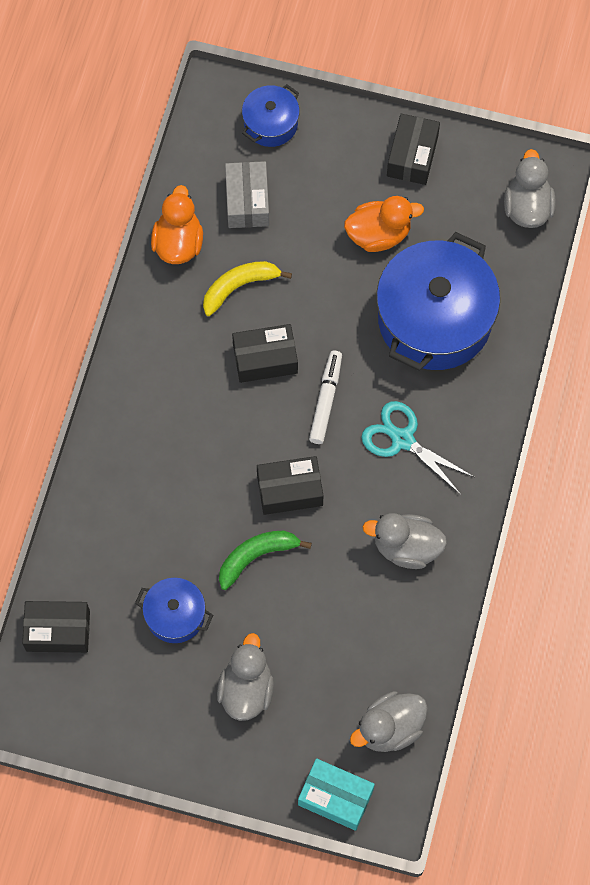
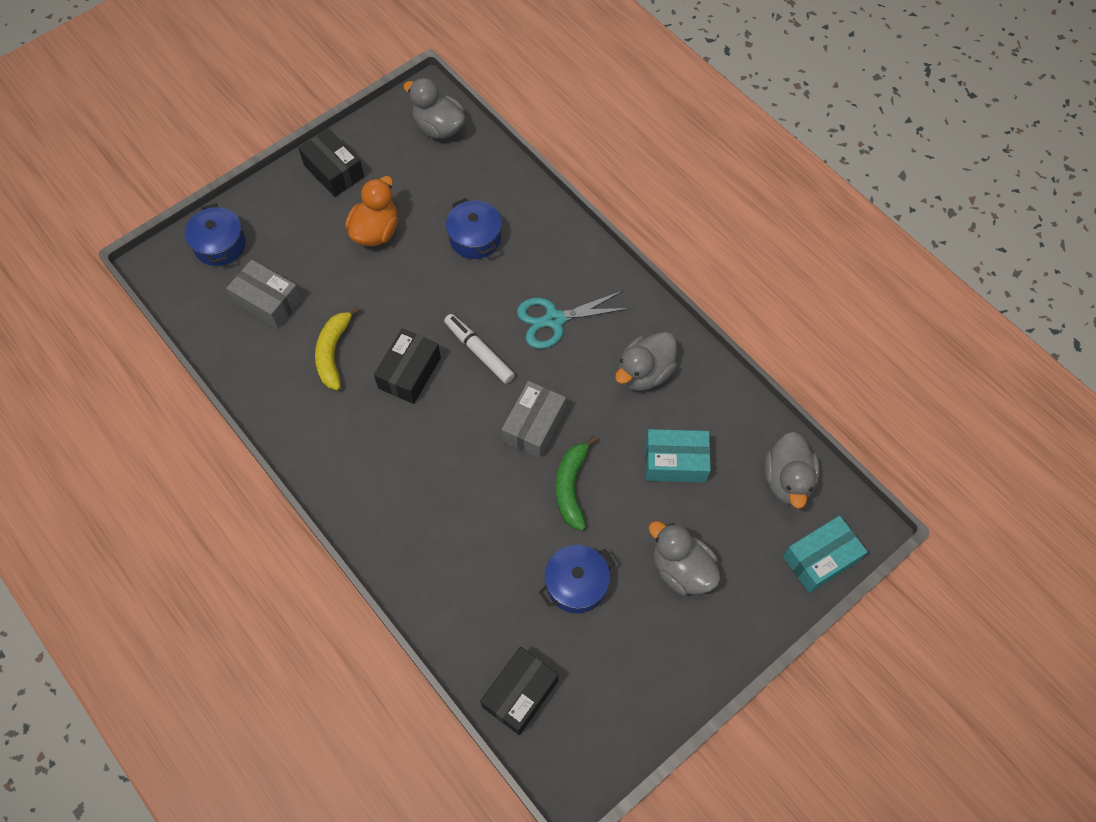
camera: 55 degrees left, 5 degrees down
(178, 243) = (257, 373): orange duck -> none
(290, 490) = (534, 426): black box -> grey box
(340, 625) = (675, 462): none -> turquoise box
(434, 319) = (475, 238): blue pot -> blue pot, size x0.49

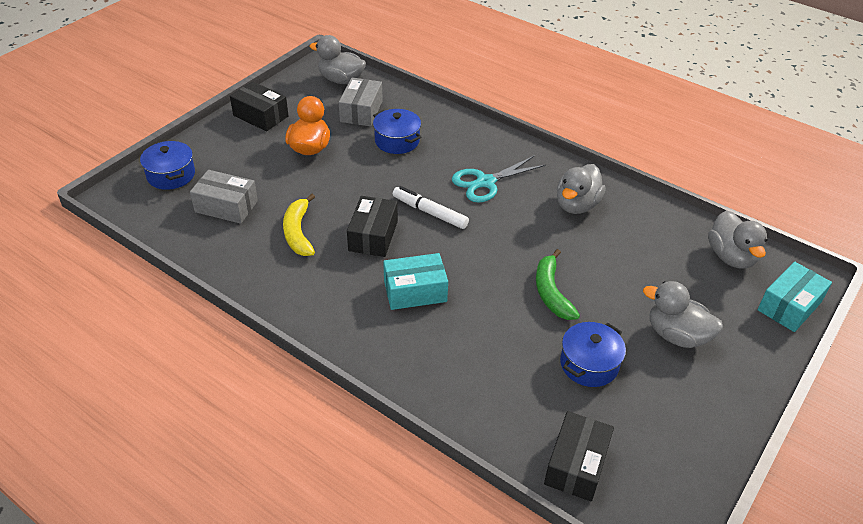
camera: 15 degrees left, 20 degrees down
(534, 426) = (499, 255): grey box -> grey box (361, 111)
(675, 462) = (632, 260): turquoise box -> turquoise box (415, 291)

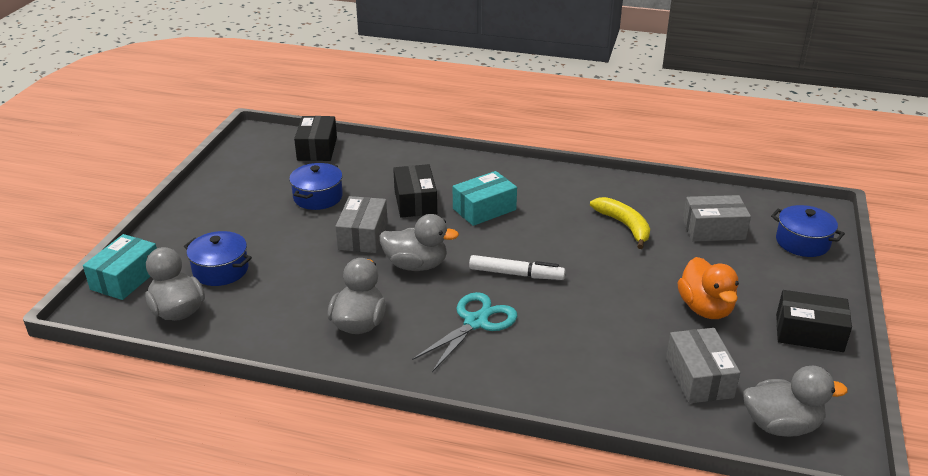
camera: 160 degrees right, 10 degrees down
(373, 236) = (554, 240): black box -> black box (415, 202)
(397, 141) = (616, 346): blue pot -> blue pot (220, 270)
(551, 292) = (363, 236): green banana -> grey box
(676, 335) = (243, 231): grey duck -> grey duck (416, 265)

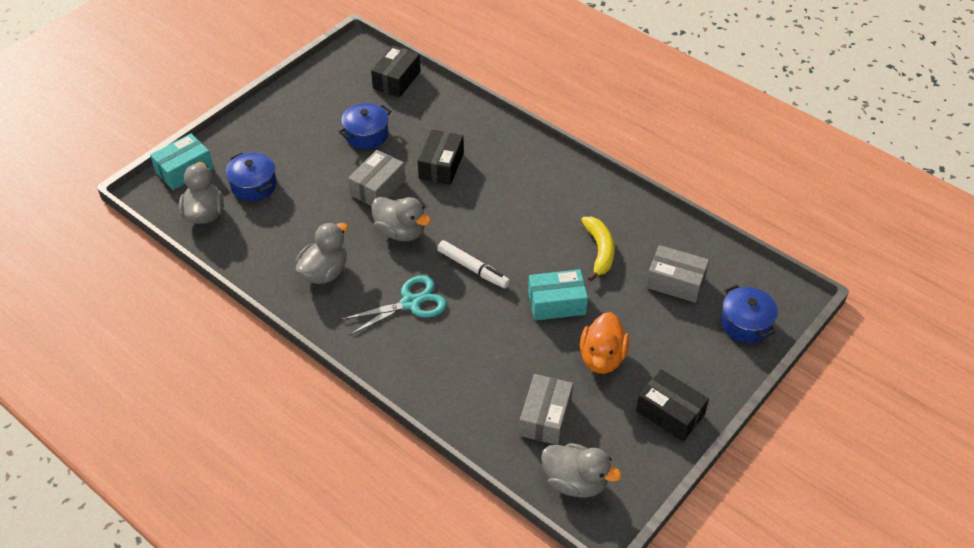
camera: 25 degrees right, 15 degrees up
(484, 209) = (493, 193): turquoise box -> turquoise box (556, 303)

